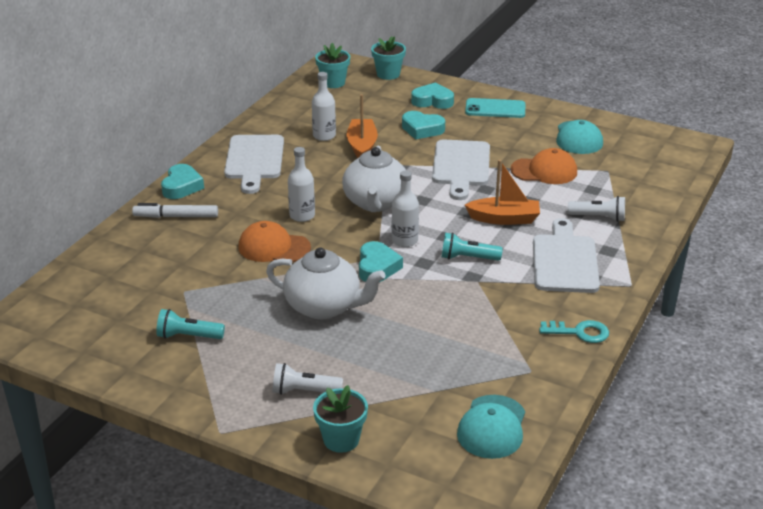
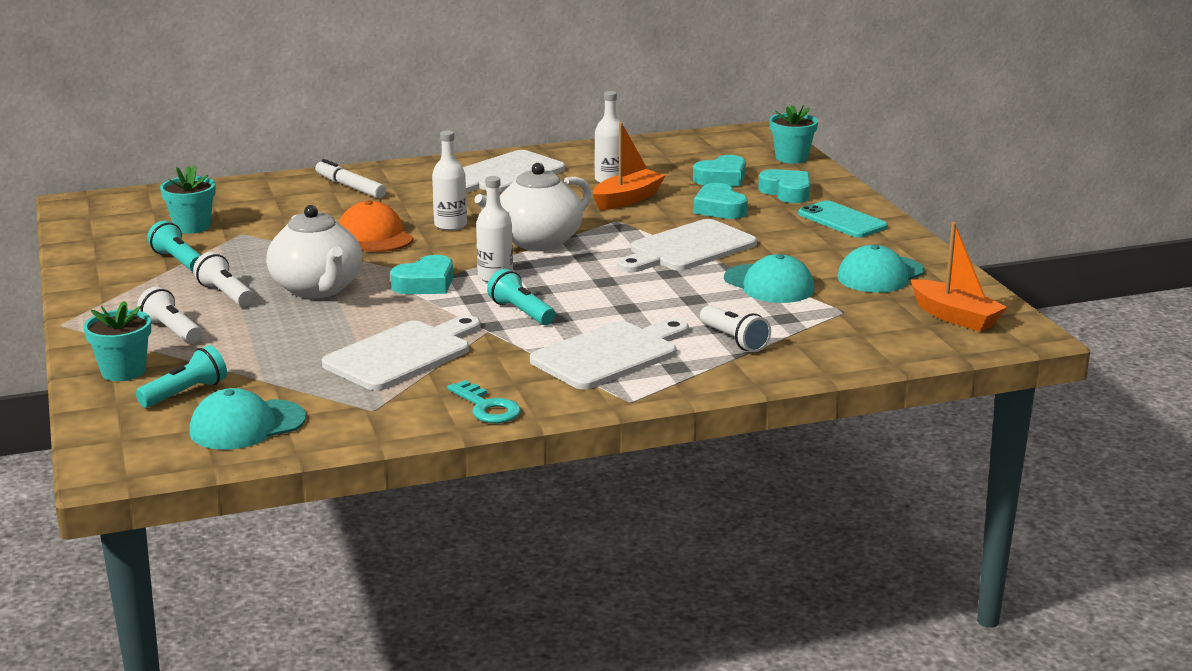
camera: 45 degrees right, 10 degrees down
(182, 186) = (402, 170): turquoise heart -> turquoise heart (721, 178)
(277, 344) = (225, 294): none -> white flashlight
(333, 83) = (717, 146): turquoise flower pot -> turquoise flower pot (192, 227)
(411, 429) = (185, 393): none -> turquoise flashlight
(468, 324) = (403, 354): none -> white cutting board
(504, 219) = (630, 301): orange boat -> orange boat (955, 317)
(544, 171) = (769, 284): orange cap -> turquoise cap

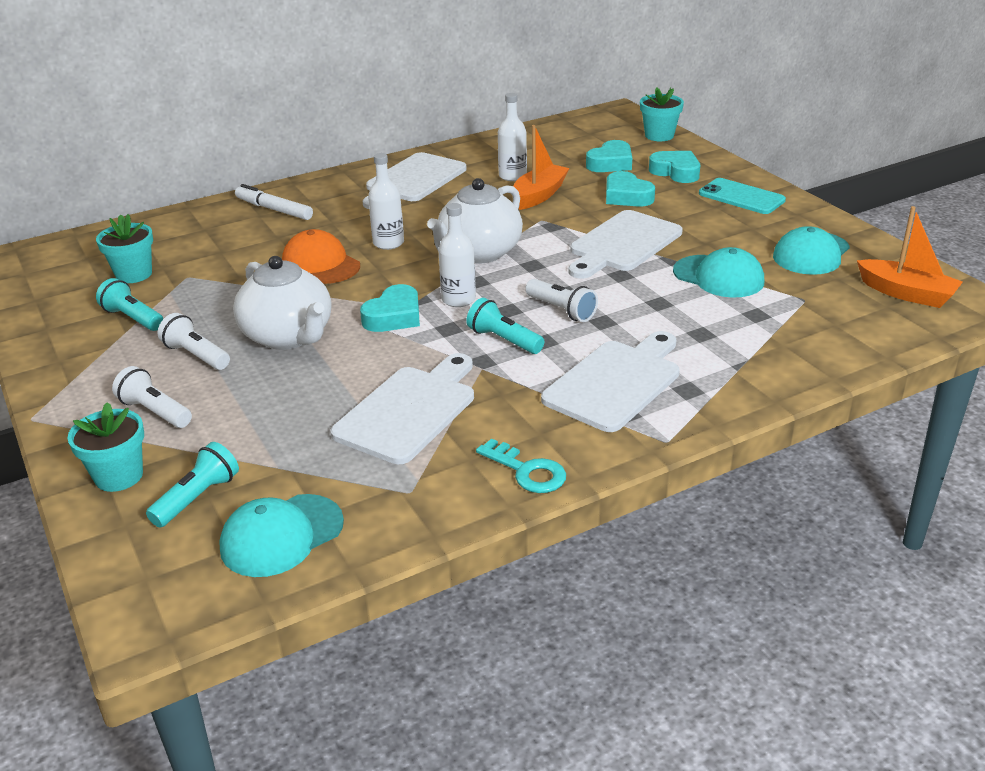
camera: 10 degrees left, 10 degrees up
(734, 340) = (724, 348): white flashlight -> white flashlight (561, 310)

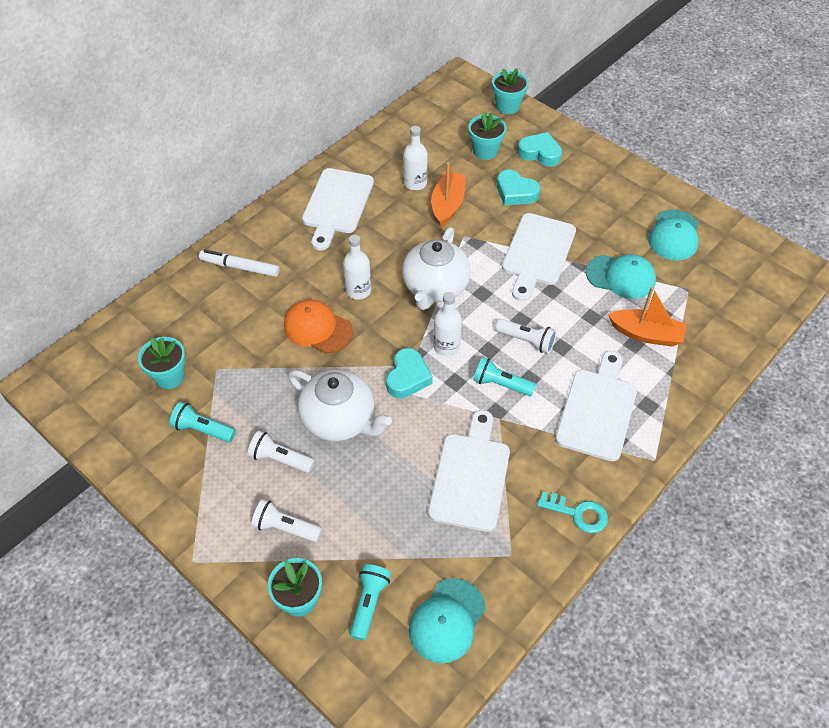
camera: 20 degrees left, 20 degrees up
(610, 163) = (485, 151): turquoise heart -> turquoise flower pot
(741, 197) = (600, 176): turquoise phone -> none
(906, 293) = (751, 267): orange boat -> orange boat (646, 334)

